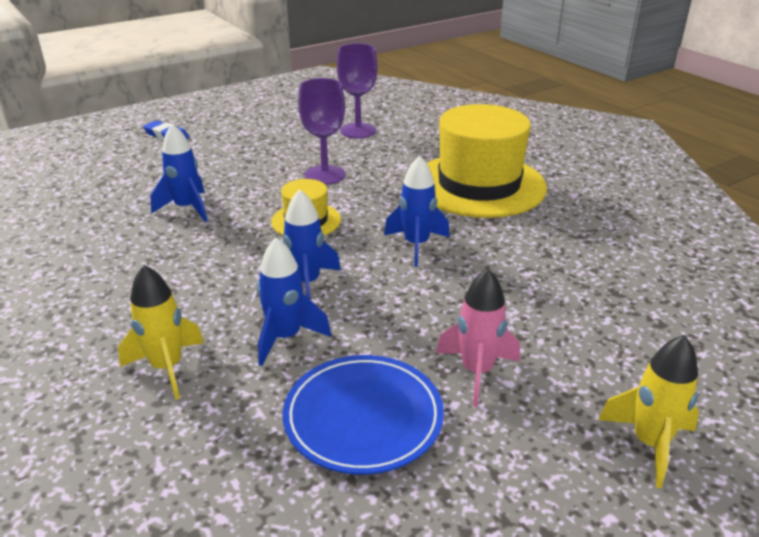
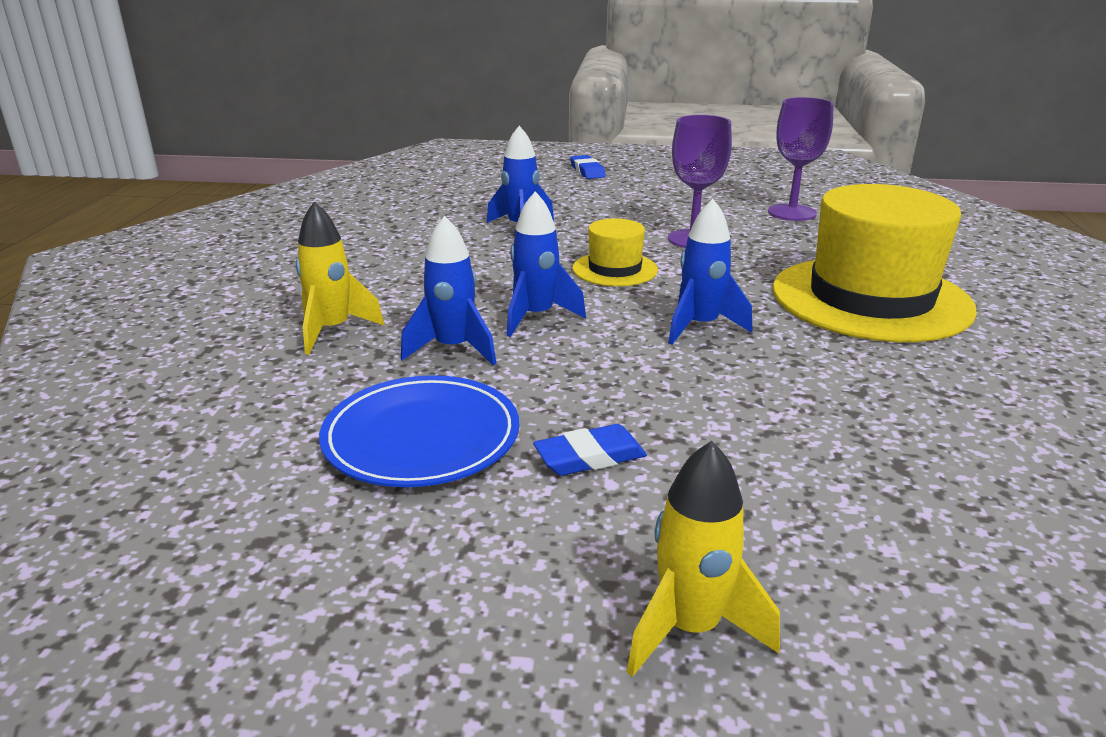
camera: 40 degrees right, 5 degrees down
(476, 372) = (590, 457): pink rocket -> blue eraser

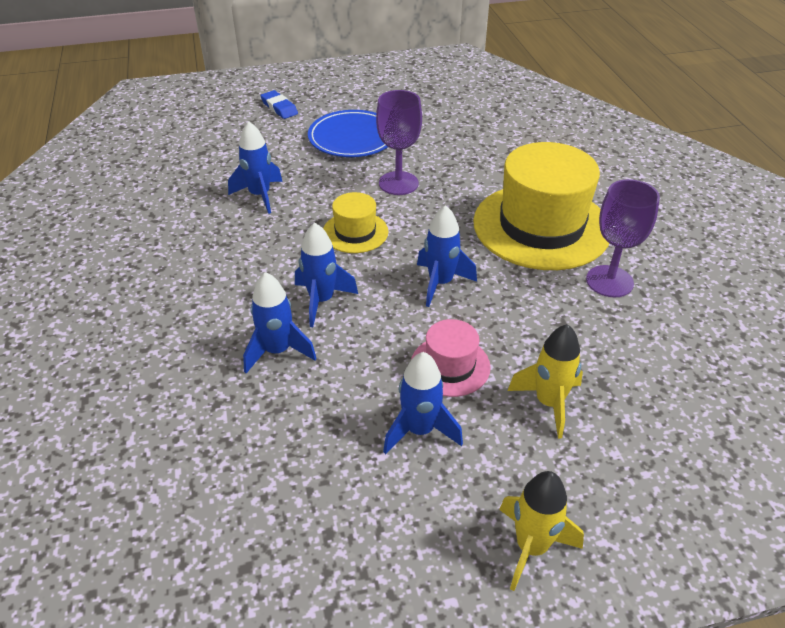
camera: 20 degrees left, 15 degrees up
(332, 331) = (174, 354): yellow rocket -> yellow rocket (549, 403)
(421, 437) = (301, 445): blue plate -> blue plate (352, 138)
(590, 457) = (419, 430): blue eraser -> blue rocket
(670, 403) = (450, 366): none -> pink hat
(791, 212) = (458, 135): purple goblet -> purple goblet (609, 281)

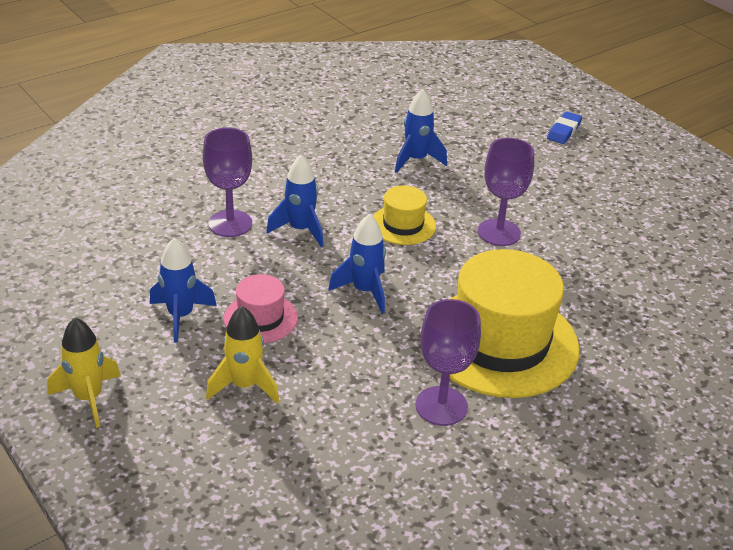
camera: 65 degrees right, 5 degrees down
(278, 351) = (230, 223): blue rocket -> purple goblet
(352, 138) = (552, 186): blue plate -> none

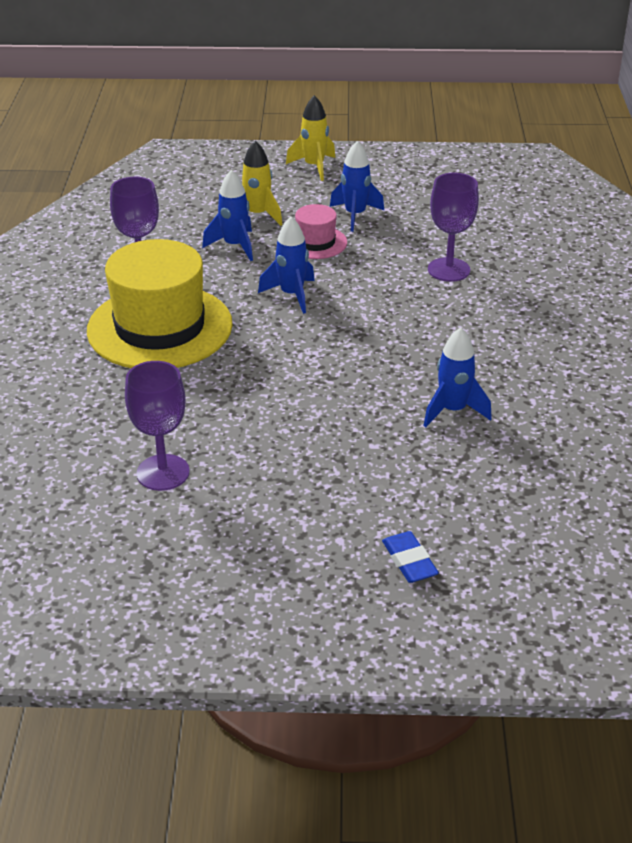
camera: 130 degrees right, 0 degrees up
(300, 230) = (404, 298): blue rocket -> blue rocket (234, 246)
(403, 225) = (354, 351): yellow hat -> none
(499, 232) = (283, 399): purple goblet -> purple goblet (163, 472)

